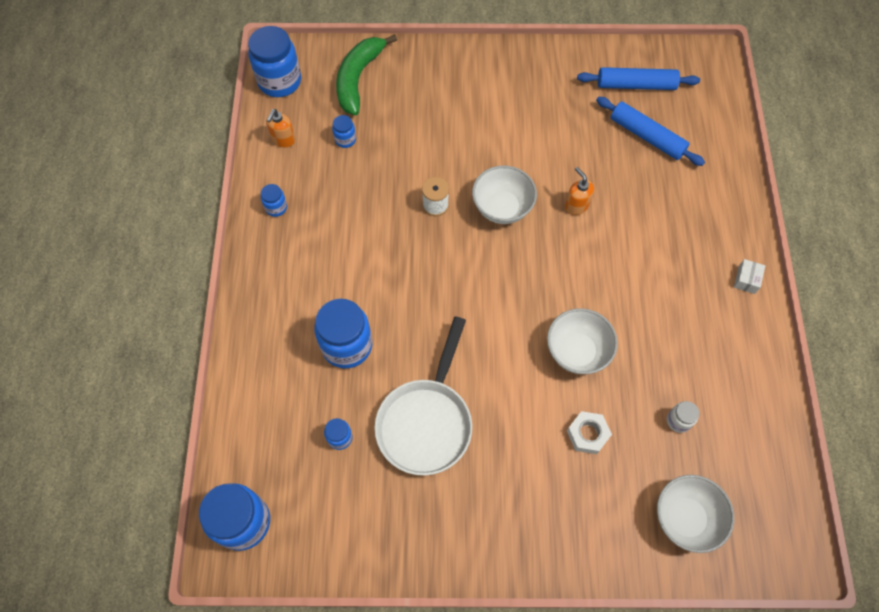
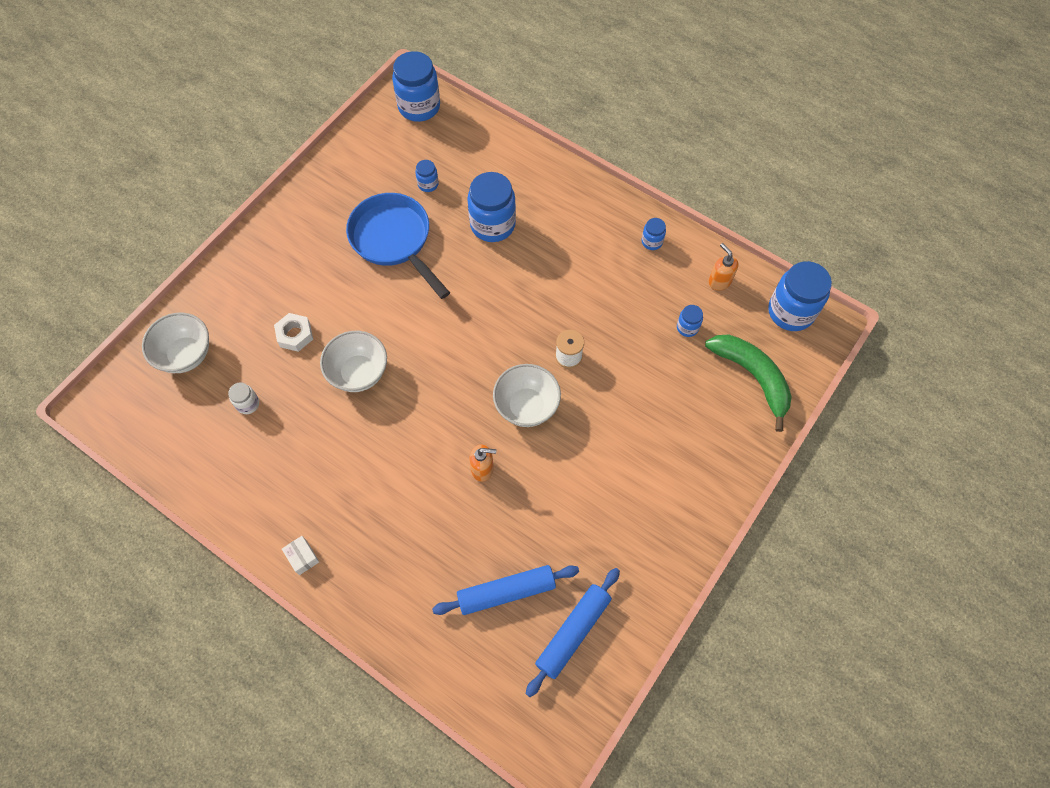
camera: 125 degrees right, 0 degrees up
(427, 422) = (394, 240): white pan -> blue pan

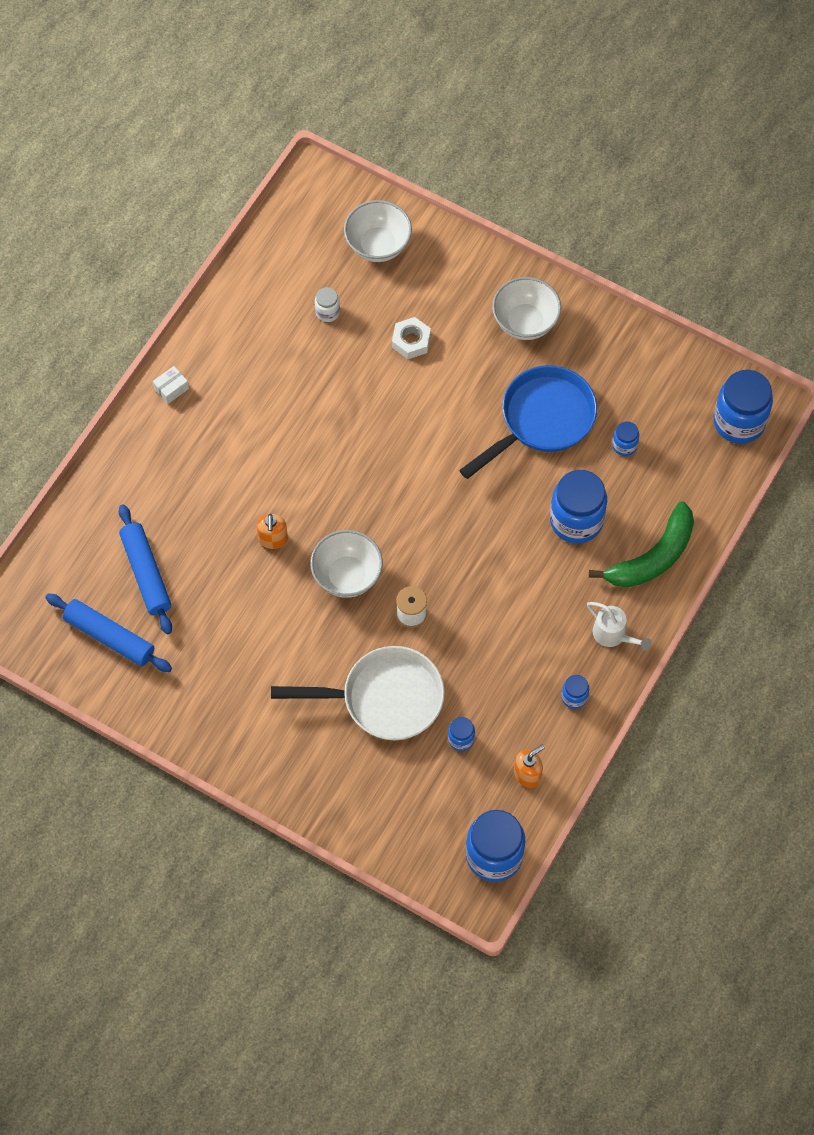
camera: 85 degrees right, 0 degrees up
(359, 373) = (372, 408): white bowl -> white bowl (525, 322)
(598, 209) = (613, 635): none -> white watering can
(648, 384) = (384, 698): none -> white pan
(752, 377) = (404, 810): green banana -> green banana (653, 557)

